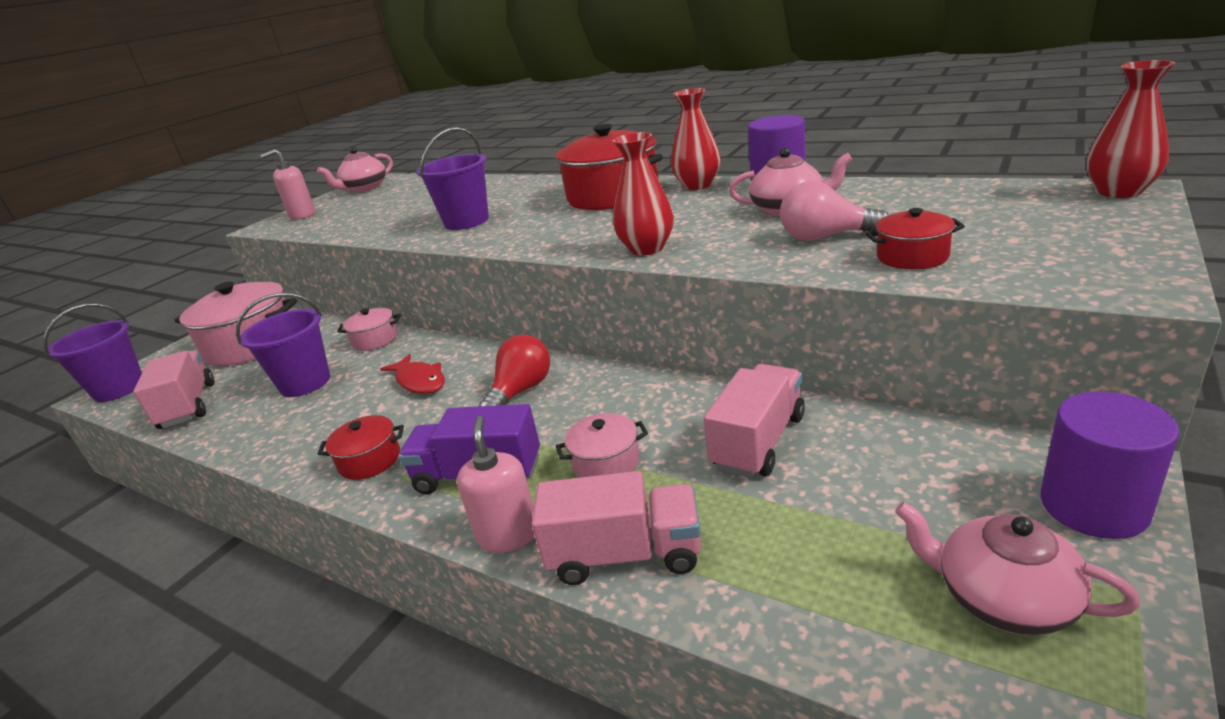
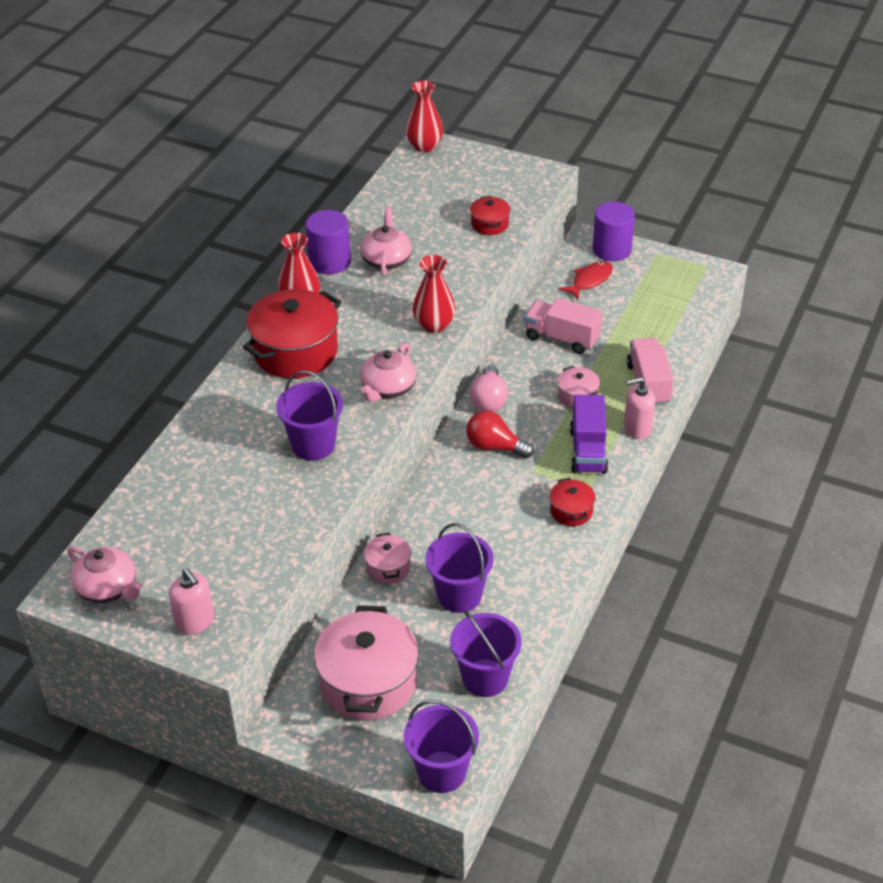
camera: 100 degrees left, 15 degrees up
(188, 406) = (485, 678): pink truck -> purple bucket
(419, 381) = (470, 511): red fish -> red fish (590, 280)
(825, 237) = (447, 250): pink light bulb -> pink light bulb (489, 400)
(1002, 598) = (663, 282): pink teapot -> pink teapot (388, 388)

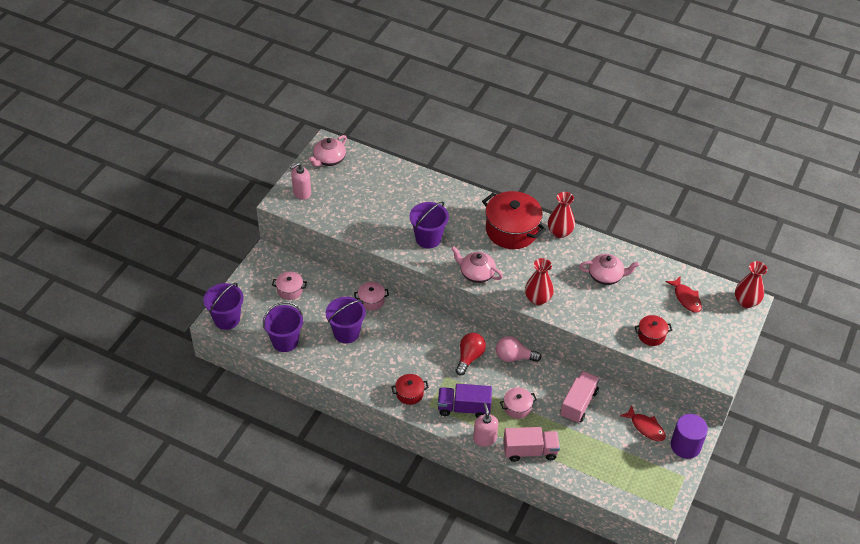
camera: 90 degrees right, 5 degrees up
(329, 261) = (603, 247): purple cylinder -> none
(368, 682) = (290, 290): pink pot -> pink pot, size x0.49
(422, 193) = (686, 298): none -> red fish

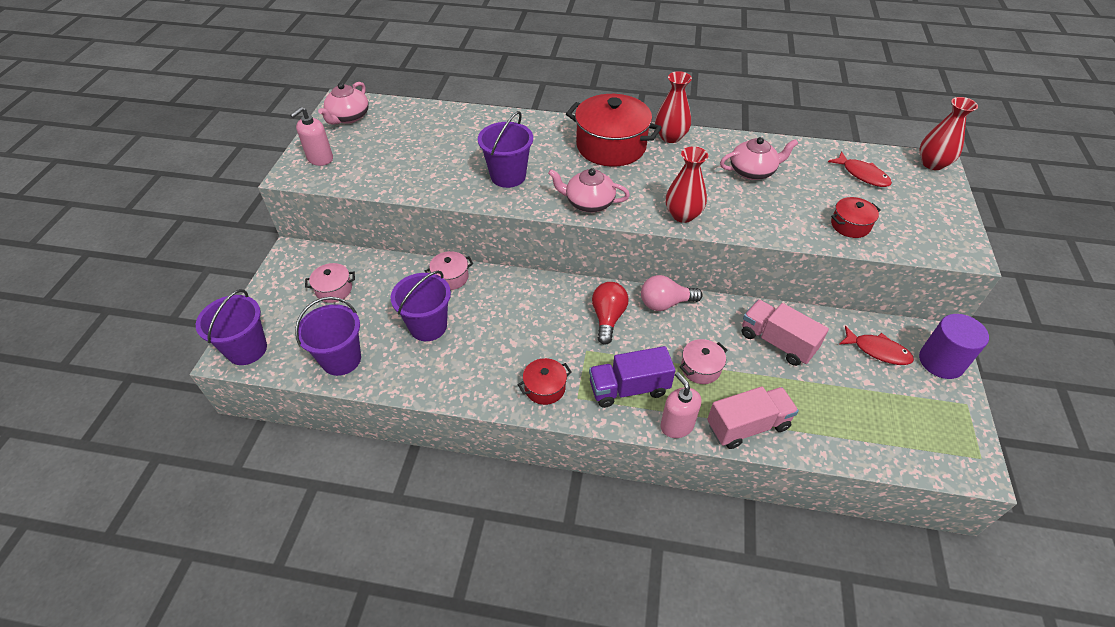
camera: 15 degrees left, 0 degrees up
(578, 404) = (777, 342): pink truck -> pink truck turned 60 degrees counterclockwise

